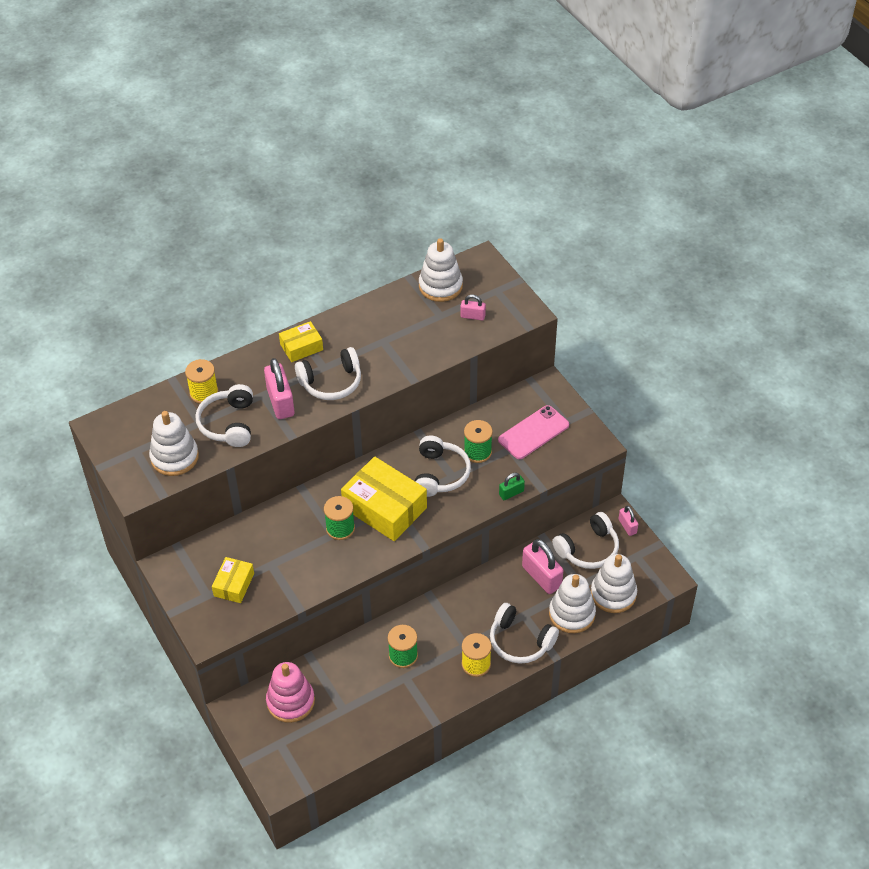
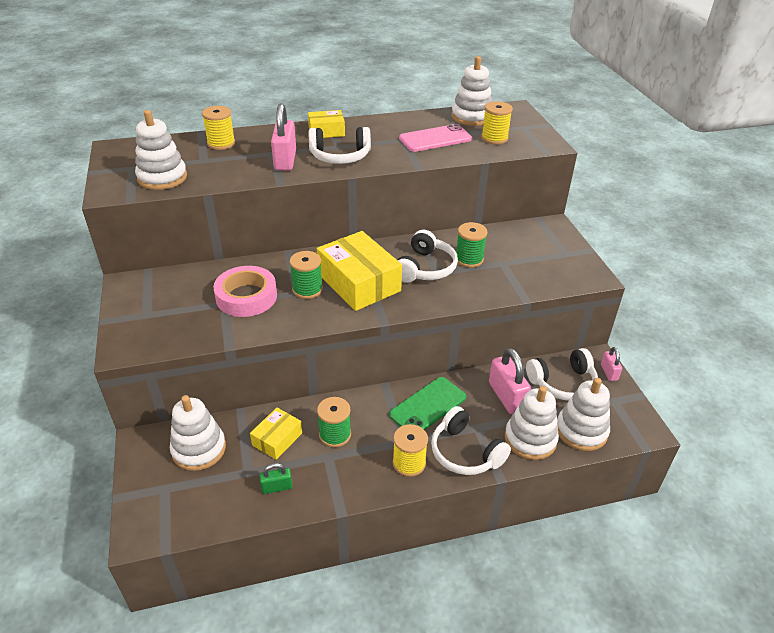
camera: 15 degrees right, 10 degrees down
(228, 423) = (228, 165): white headphones -> none
(234, 584) = (178, 312): yellow box -> yellow box (277, 439)
(288, 551) = (246, 297): none -> pink tape
(290, 701) = (199, 449): pink stacking toy -> white stacking toy
(473, 316) = (494, 138): pink padlock -> yellow spool
(475, 605) = (428, 406): none -> green phone
(511, 493) = (492, 297): green padlock -> green padlock (277, 487)
(533, 432) = (530, 255): pink phone -> pink phone (435, 139)

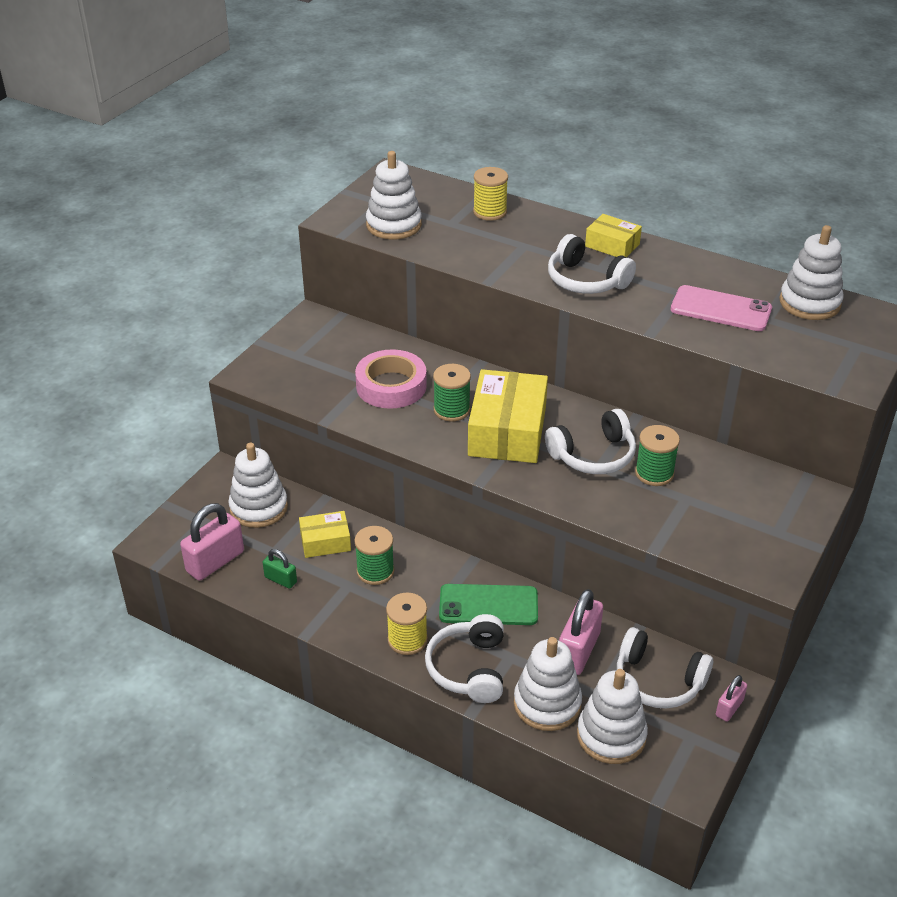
camera: 45 degrees right, 0 degrees up
(285, 160) = (525, 259): pink padlock -> pink padlock (215, 561)
(494, 138) = (795, 342): yellow spool -> none

